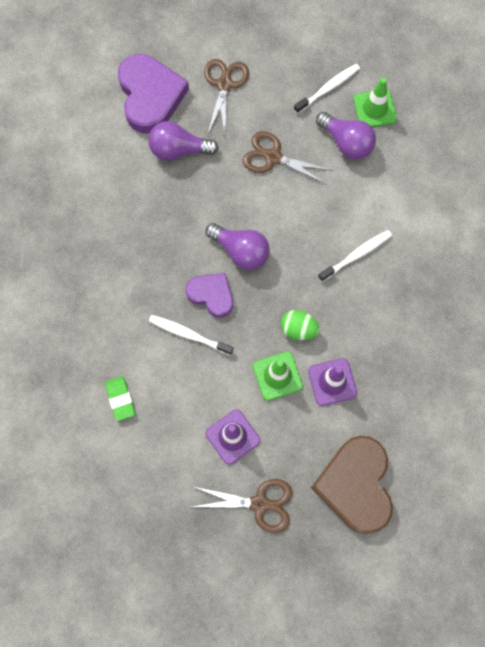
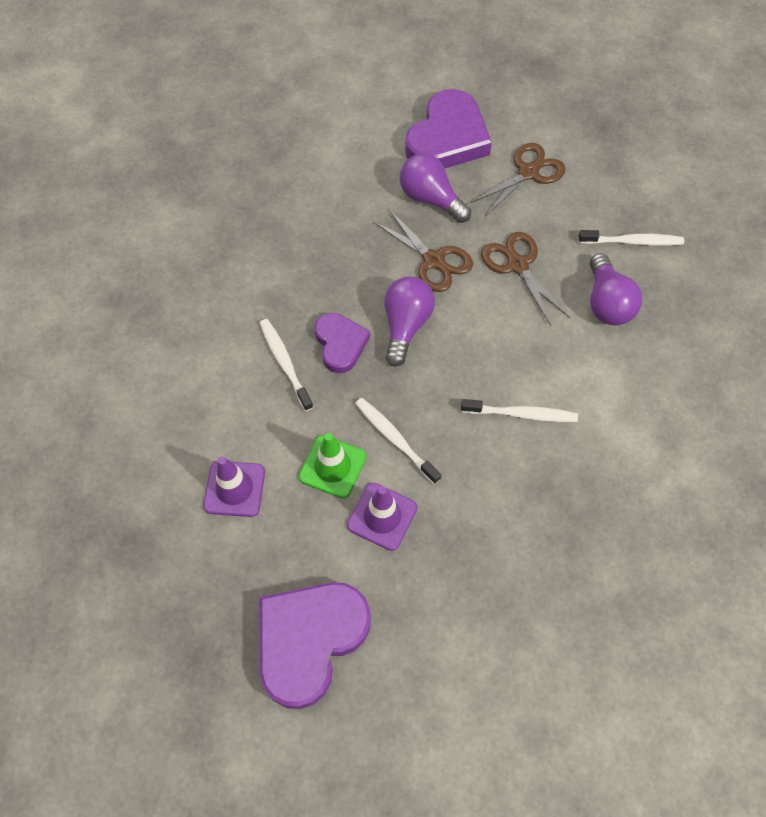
camera: 40 degrees right, 10 degrees down
(120, 399) = (168, 372): green eraser -> none
(240, 251) = (405, 326): purple light bulb -> purple light bulb turned 150 degrees counterclockwise
(259, 504) = (197, 575): brown scissors -> brown scissors (433, 260)
(298, 329) = (395, 439): green egg -> white toothbrush
(355, 485) = (309, 640): brown heart -> purple heart
(374, 109) = (667, 292): green traffic cone -> none

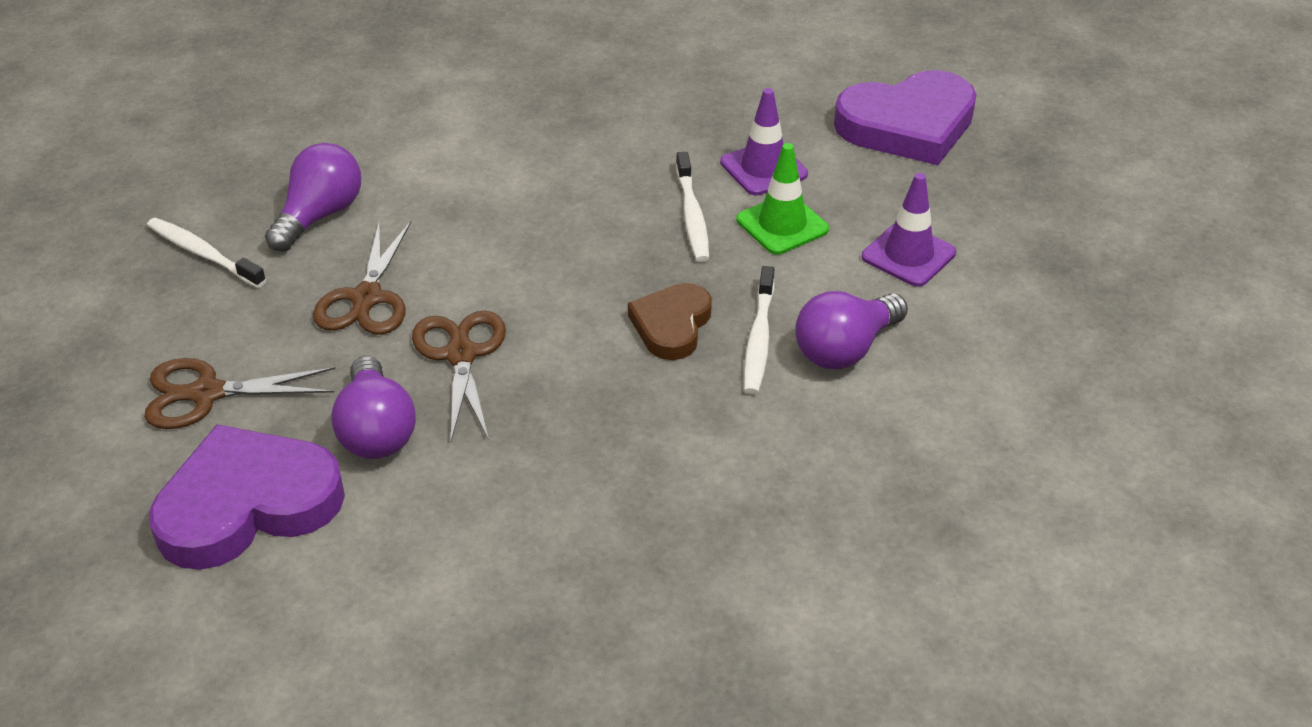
camera: 145 degrees left, 20 degrees down
(340, 344) = (672, 325): purple heart -> brown heart
(405, 326) = (573, 305): purple light bulb -> purple light bulb (845, 349)
(521, 414) = (536, 175): white toothbrush -> none

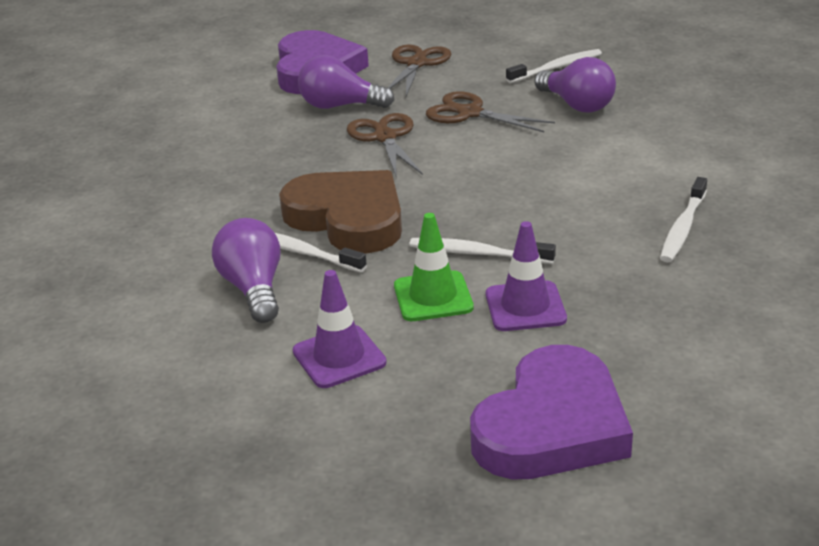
camera: 115 degrees right, 10 degrees down
(461, 355) = (385, 137): brown scissors -> brown scissors turned 120 degrees counterclockwise
(580, 105) = (683, 228): none -> white toothbrush
(672, 325) = (348, 218): brown heart -> brown heart, size x1.72
(908, 125) = (552, 425): purple heart -> purple heart turned 150 degrees counterclockwise

